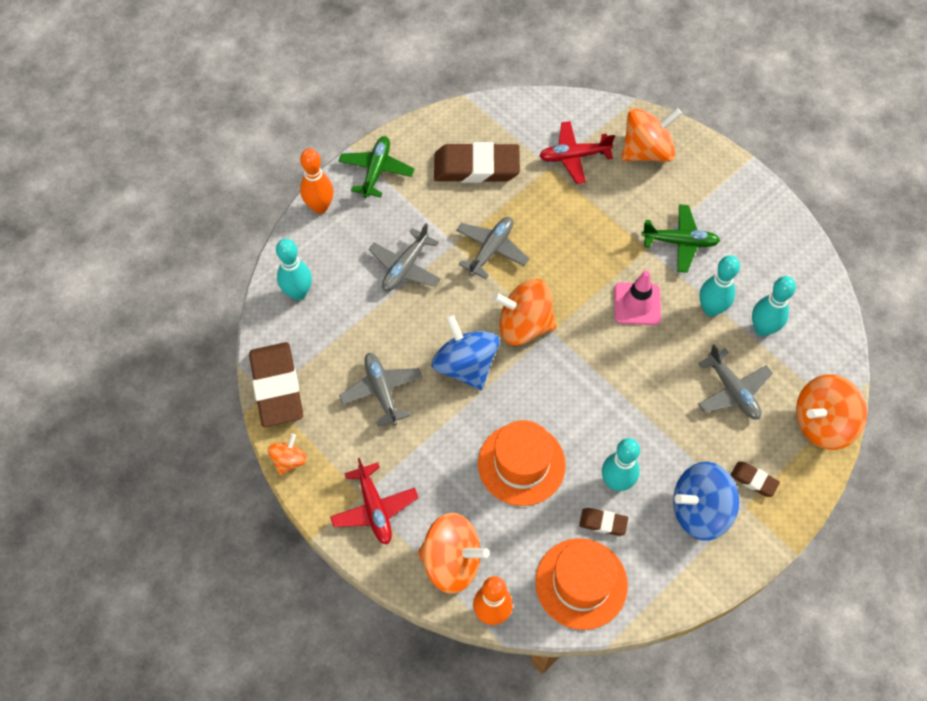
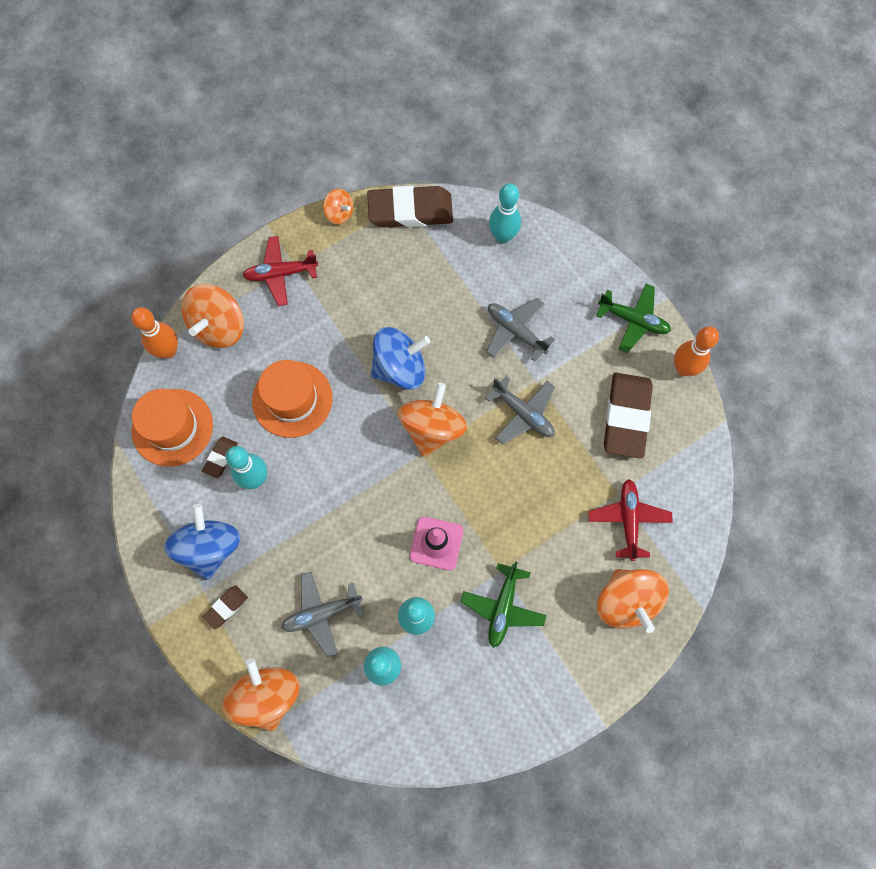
camera: 100 degrees right, 10 degrees up
(320, 207) = (596, 264): orange bowling pin -> orange bowling pin (683, 368)
(382, 391) = (388, 293): grey plane -> none

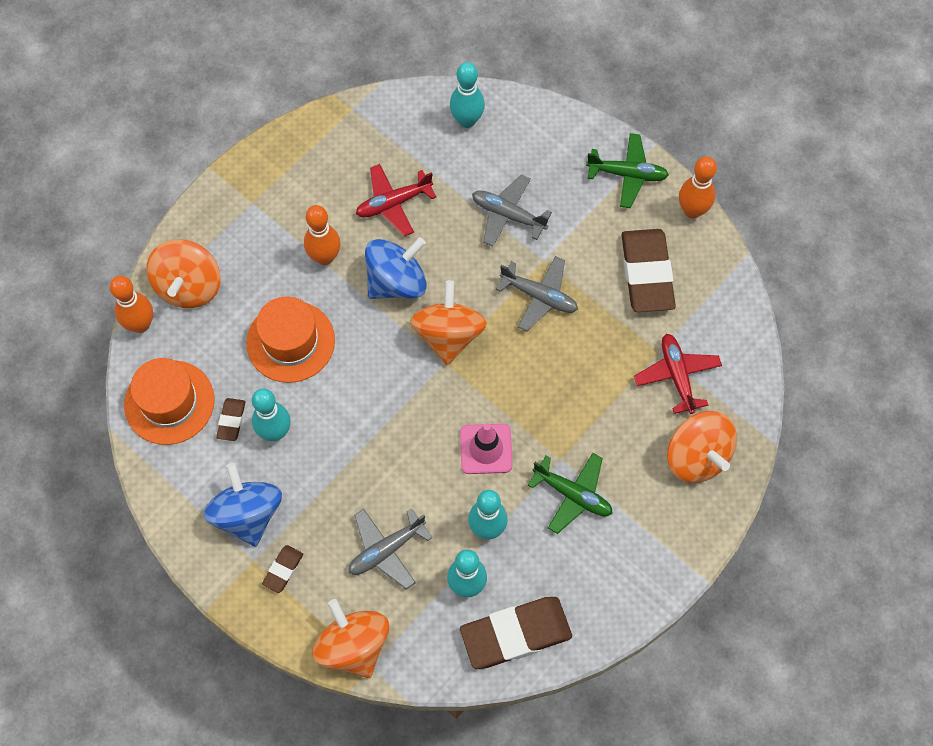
camera: 15 degrees left, 5 degrees down
(281, 274) = (239, 215): red plane -> red plane (393, 203)
(339, 214) = (284, 137): orange spinning top -> none
(343, 330) = (325, 257): none -> orange bowling pin
(410, 211) = (360, 116): brown eraser -> brown eraser (515, 634)
(503, 607) = (572, 494): green plane -> green plane turned 60 degrees counterclockwise

